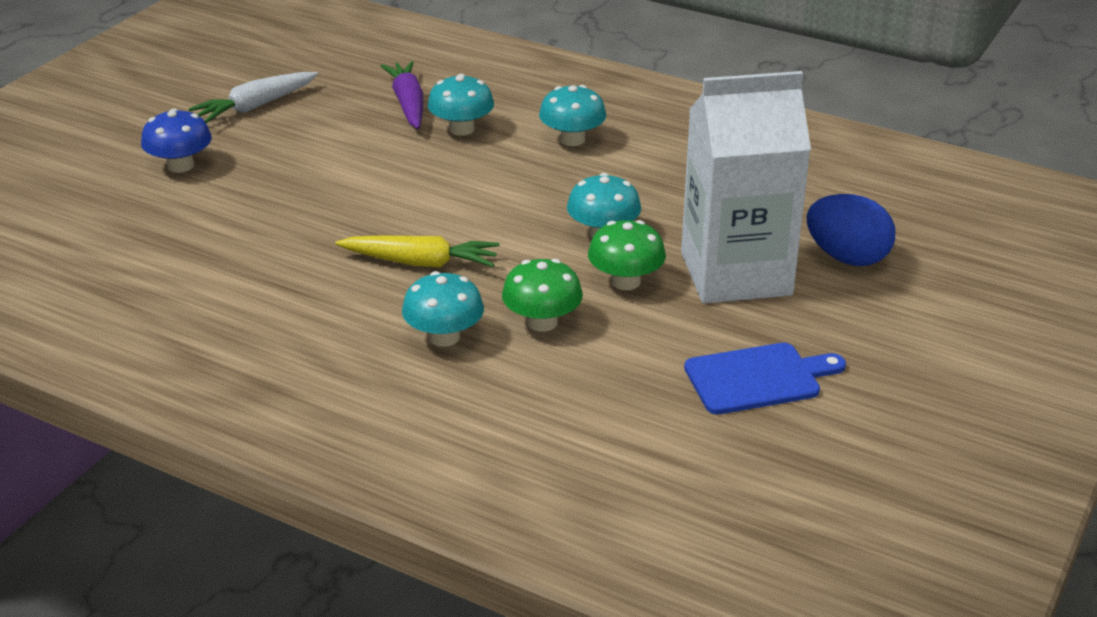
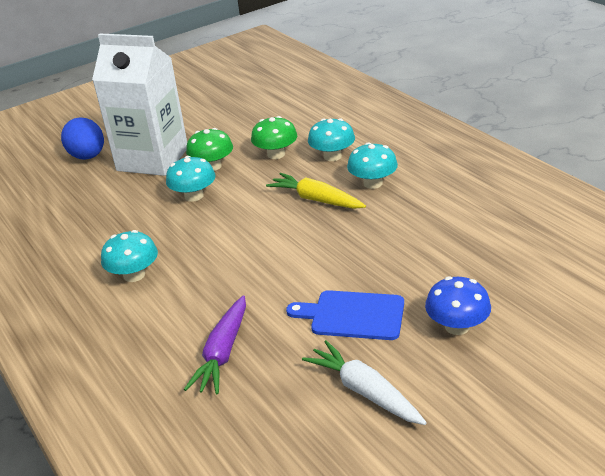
camera: 150 degrees left, 0 degrees up
(255, 106) = (364, 391): white carrot -> white carrot turned 120 degrees counterclockwise
(461, 129) = (203, 308): turquoise mushroom -> turquoise mushroom (373, 183)
(757, 378) = (204, 114): blue cutting board -> blue cutting board (353, 315)

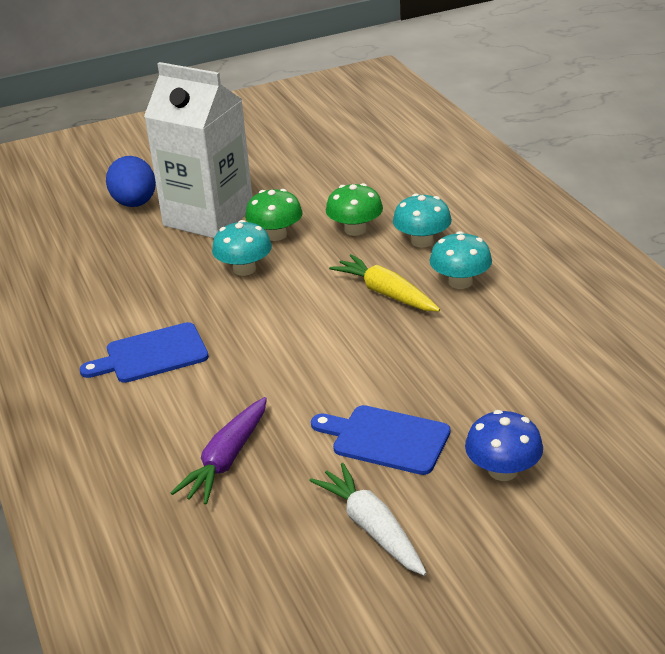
camera: 10 degrees right, 0 degrees up
(134, 275) = (152, 355): turquoise mushroom -> blue cutting board

